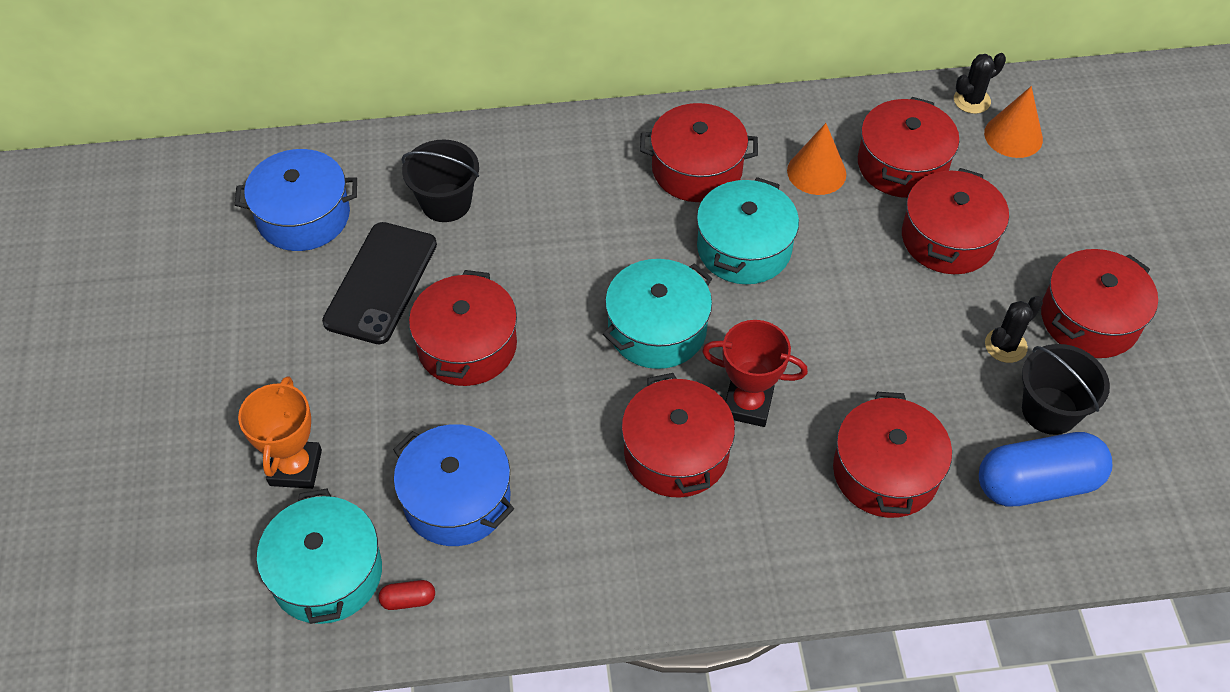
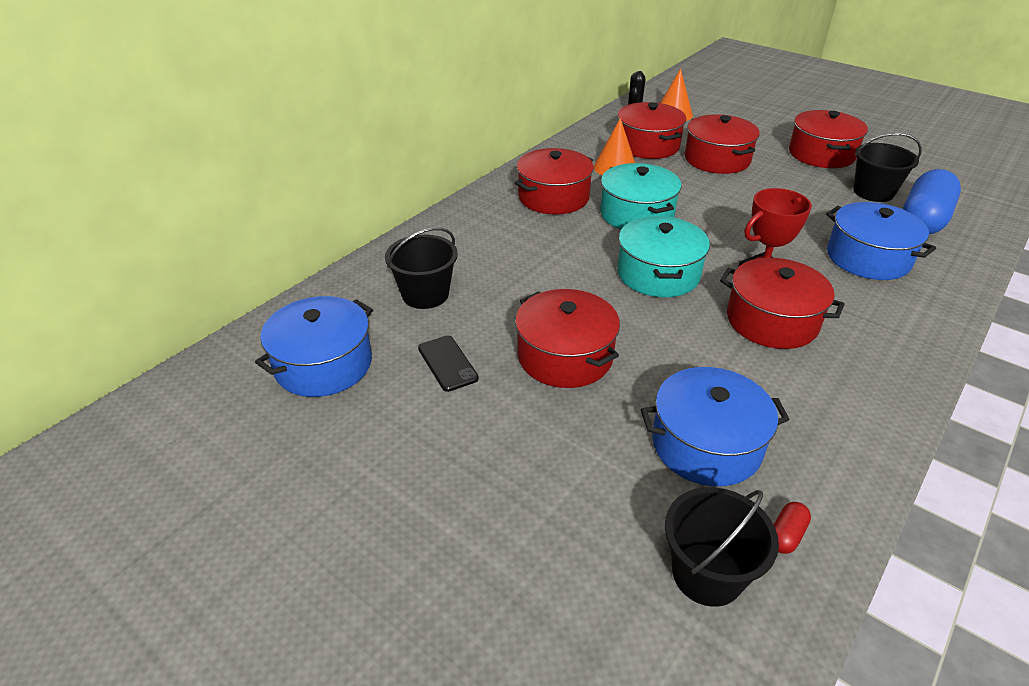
camera: 45 degrees left, 15 degrees down
(295, 468) = (566, 523): orange trophy -> none
(327, 573) = (707, 574): turquoise pot -> black bucket
(381, 283) = (447, 363): black phone -> black phone, size x0.54
(885, 472) = (868, 258): red pot -> blue pot
(1005, 345) = (813, 181): black cactus -> none

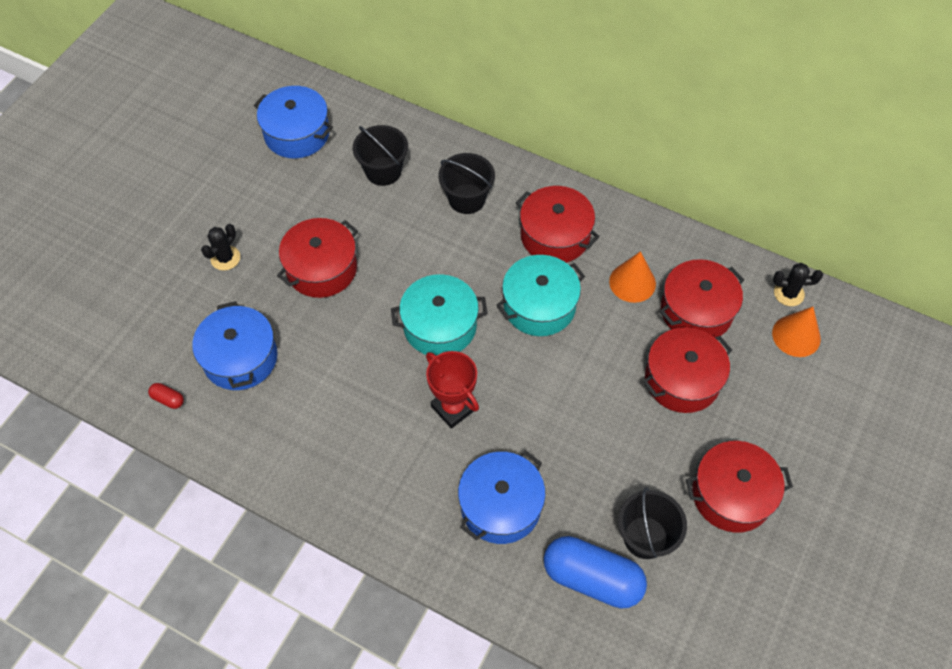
camera: 80 degrees right, 20 degrees up
(447, 363) = (306, 200): black phone -> none
(527, 454) = (225, 258): none -> black cactus
(707, 574) = (140, 356): black bucket -> black bucket (467, 199)
(772, 321) = (385, 410): red pot -> none

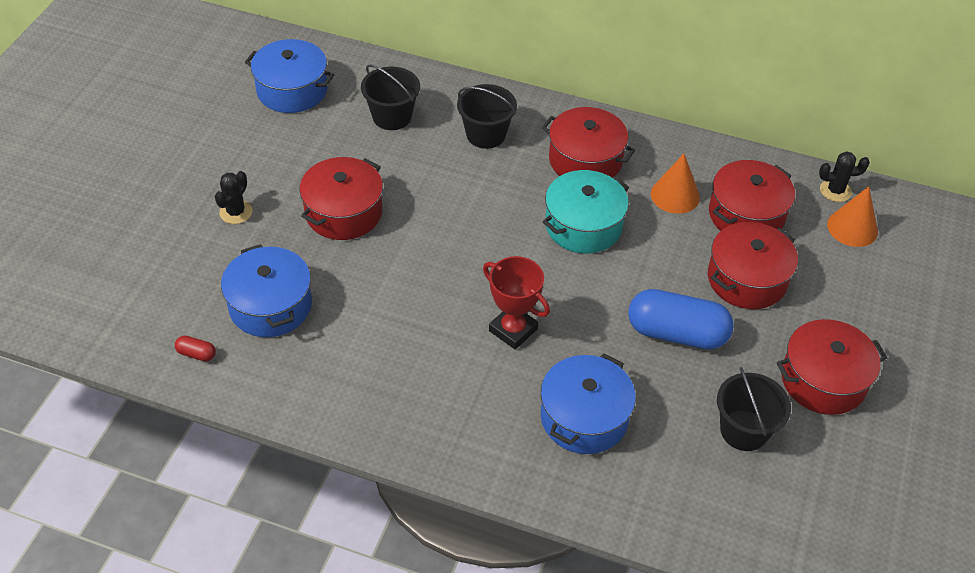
camera: 10 degrees left, 10 degrees down
(440, 326) = (482, 254): turquoise pot -> none
(592, 578) = (697, 476): blue capsule -> blue capsule (677, 333)

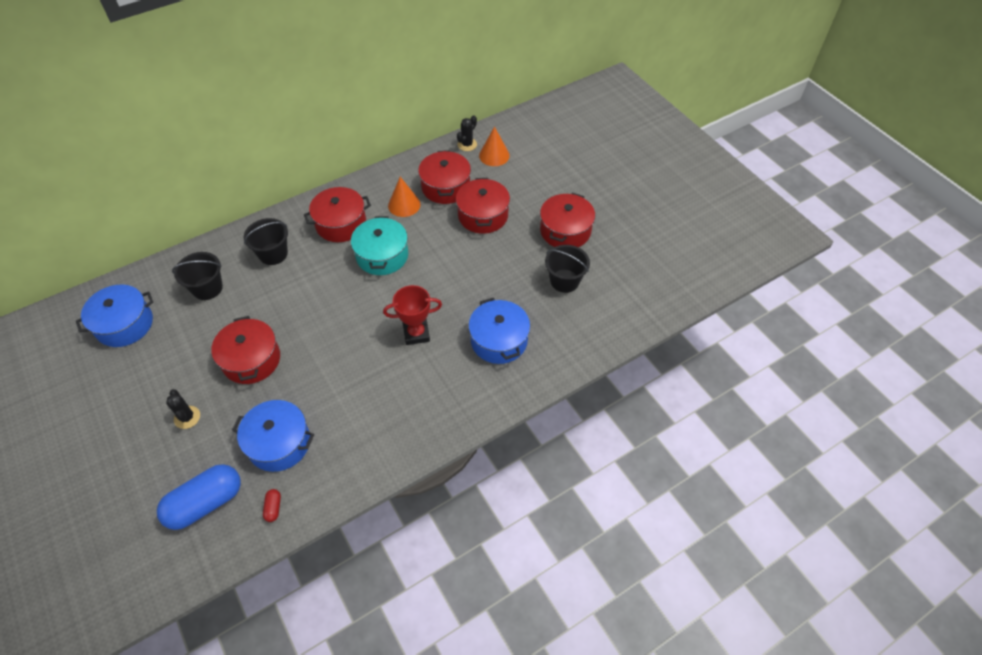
camera: 50 degrees left, 5 degrees up
(196, 354) = (273, 508): red capsule -> red capsule turned 60 degrees counterclockwise
(677, 333) = (486, 266): blue capsule -> blue capsule (205, 503)

